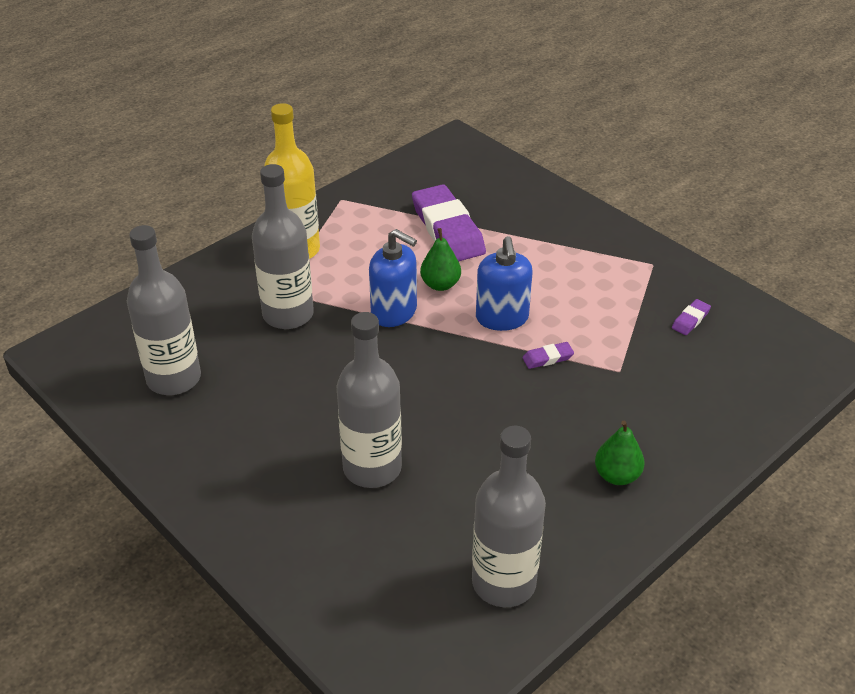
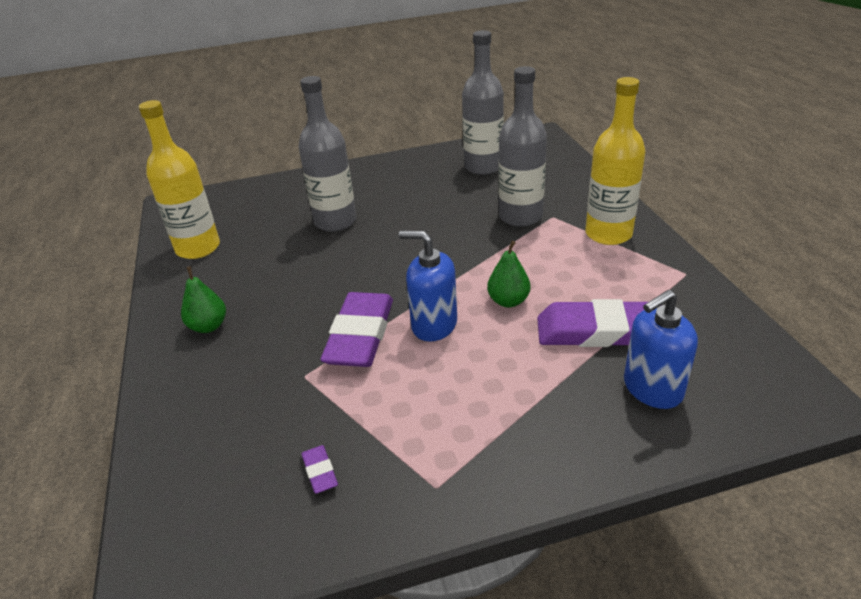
camera: 120 degrees right, 5 degrees down
(394, 312) = (487, 266): blue soap dispenser -> blue soap dispenser (652, 388)
(504, 582) = (198, 248): grey bottle -> yellow bottle
(547, 358) = (360, 335): purple eraser -> purple eraser, size x2.38

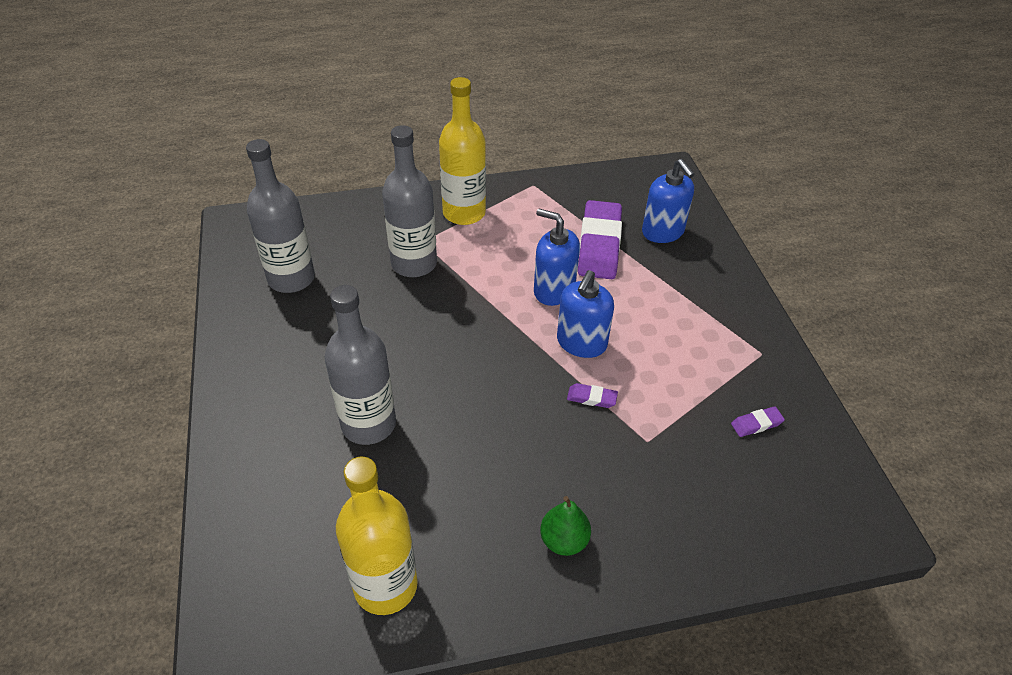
camera: 90 degrees left, 10 degrees up
(360, 335) = (591, 398): purple eraser -> purple eraser, size x0.42
(508, 301) = (553, 290): green pear -> blue soap dispenser

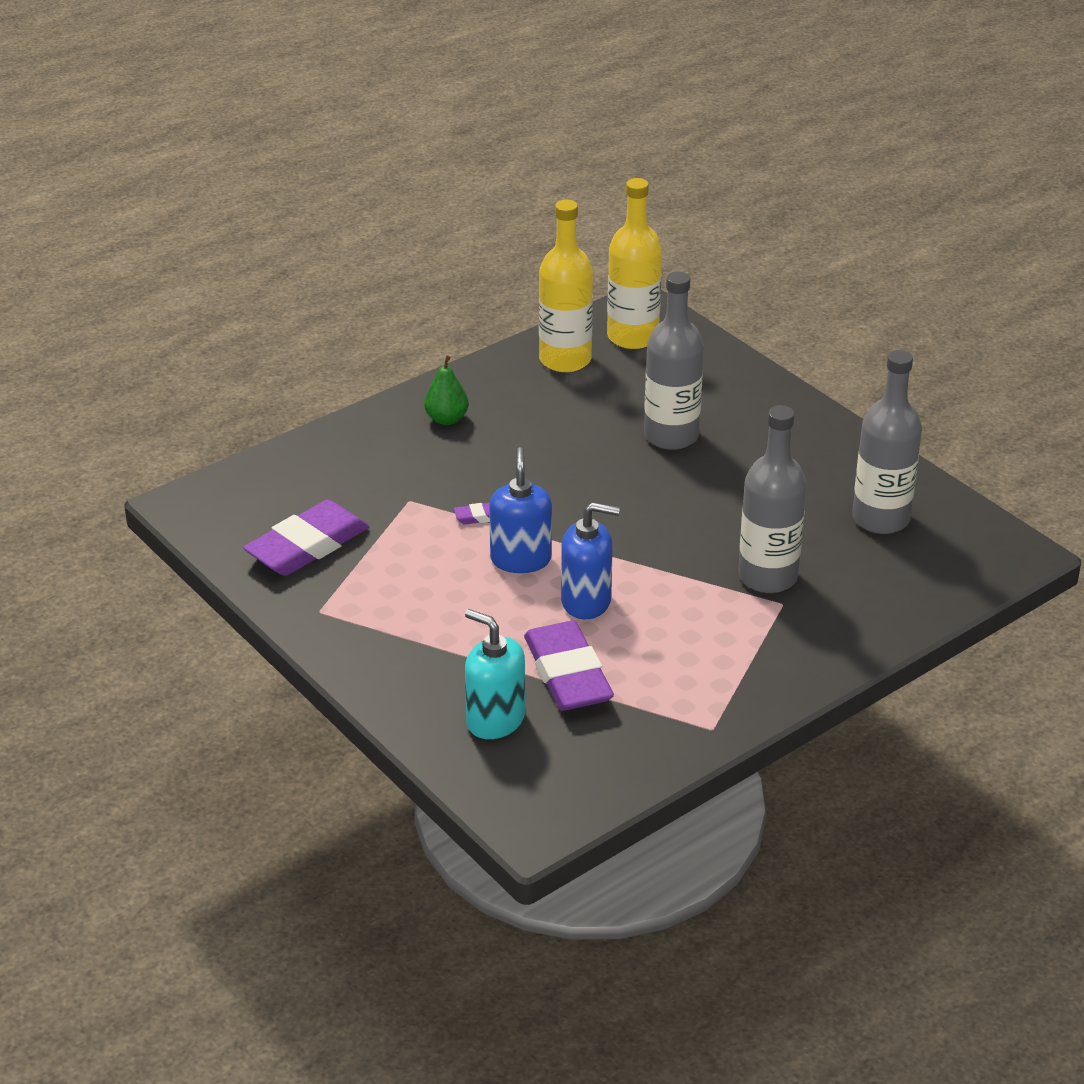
camera: 155 degrees right, 10 degrees down
(464, 213) = (768, 656): yellow bottle -> yellow bottle (632, 337)
(663, 232) = (495, 720): blue soap dispenser -> turquoise soap dispenser
(756, 424) = (307, 546): purple eraser -> purple eraser, size x2.38

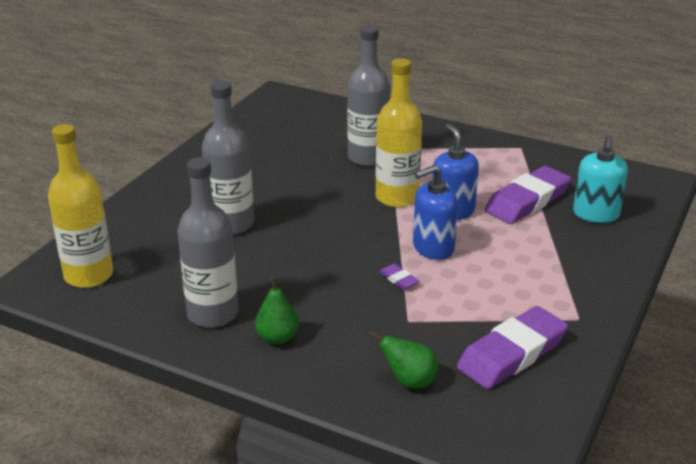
camera: 115 degrees left, 5 degrees down
(307, 546) = (512, 354): purple eraser -> purple eraser turned 60 degrees counterclockwise
(324, 473) = (409, 382): none -> green pear
(565, 360) = (144, 300): yellow bottle -> yellow bottle (397, 197)
(880, 519) = (276, 134): grey bottle -> grey bottle (212, 314)

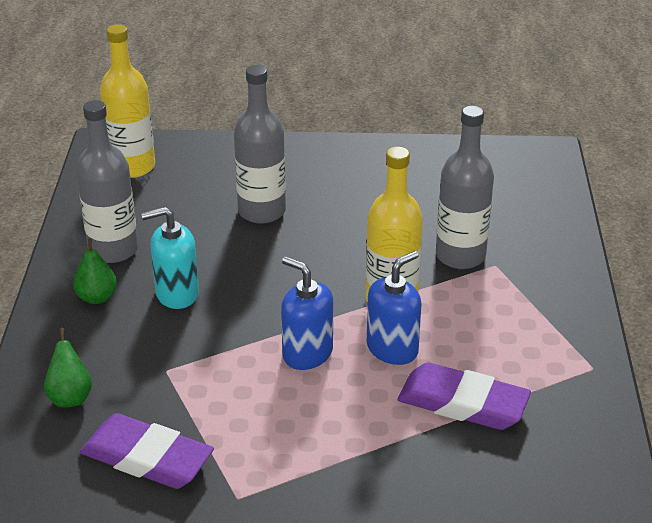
camera: 65 degrees right, 5 degrees up
(399, 279) = (233, 345): purple eraser -> none
(596, 214) = (477, 471): turquoise soap dispenser -> turquoise soap dispenser (177, 293)

